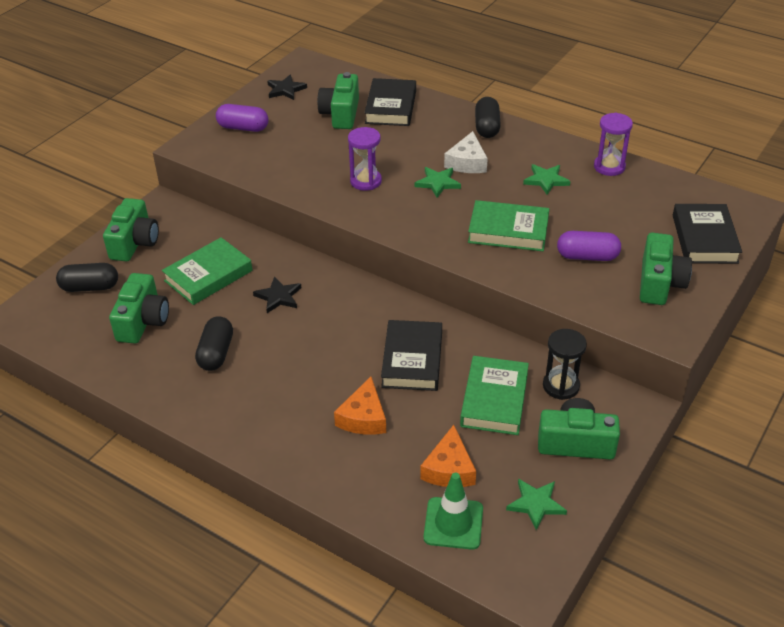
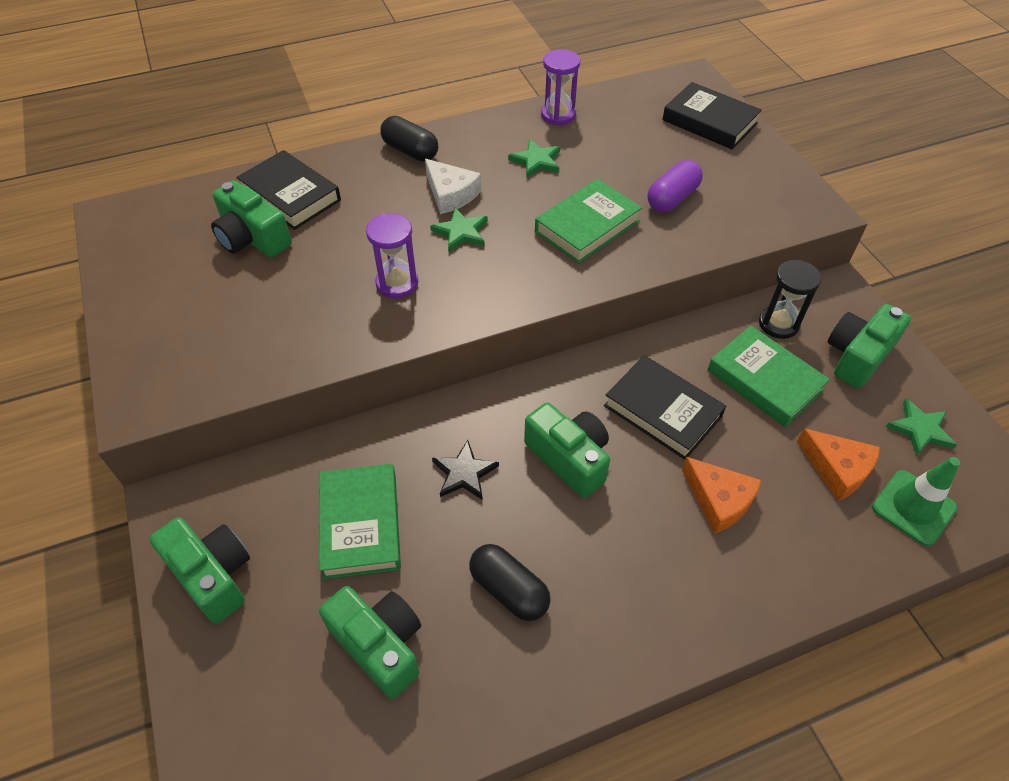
camera: 55 degrees left, 10 degrees up
(90, 287) = (249, 679): black capsule -> none
(243, 128) = (167, 334): purple capsule -> none
(285, 89) = (143, 258): black star -> none
(659, 283) = (746, 178): green camera -> green camera (569, 458)

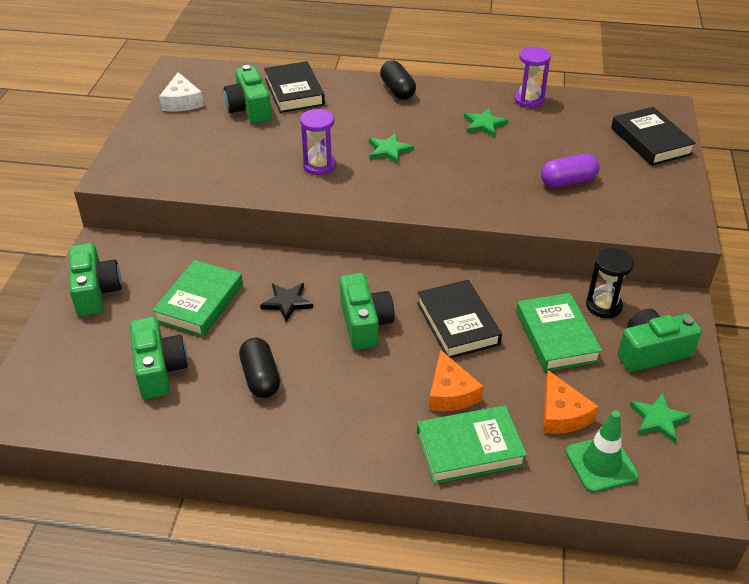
camera: 30 degrees right, 10 degrees down
(451, 194) = (402, 125): white cheese -> white cheese (182, 101)
(587, 226) = (484, 177): green book -> green book (469, 449)

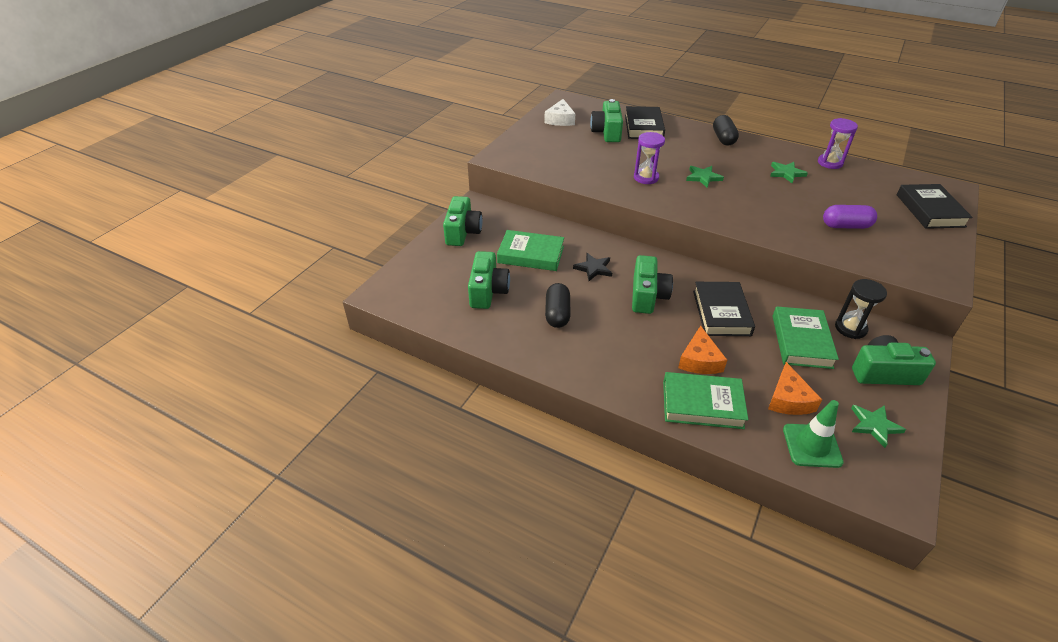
camera: 20 degrees right, 0 degrees up
(199, 303) = (531, 254): green book -> green book turned 60 degrees clockwise

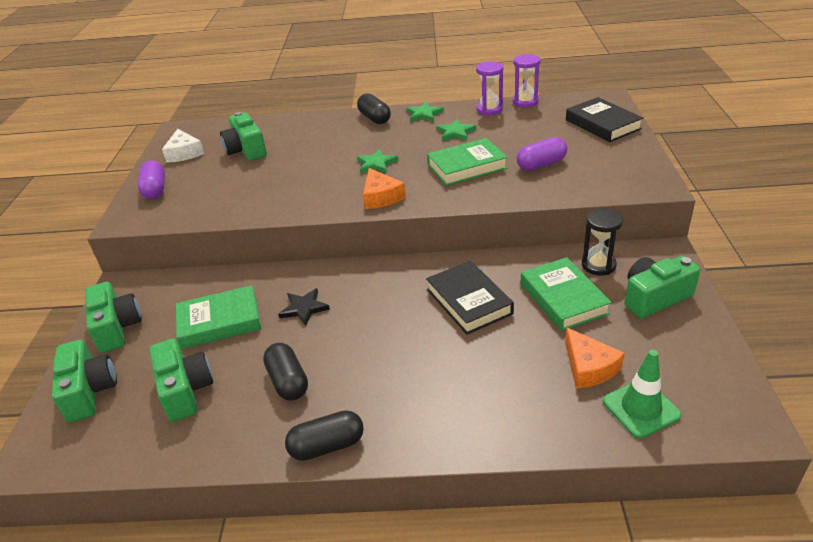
camera: 25 degrees left, 5 degrees down
(527, 141) = (155, 189): none -> purple capsule
(562, 366) = (327, 446): none -> black capsule
(643, 127) = (284, 132): black book -> none
(646, 178) = (316, 184): purple hourglass -> purple hourglass (525, 102)
(647, 296) = (381, 315): green camera -> green camera (89, 391)
(699, 360) = (476, 365): orange cheese -> orange cheese (381, 197)
(702, 404) = (508, 416): green book -> green book (467, 167)
(874, 425) = (681, 357): green star -> green star (424, 114)

